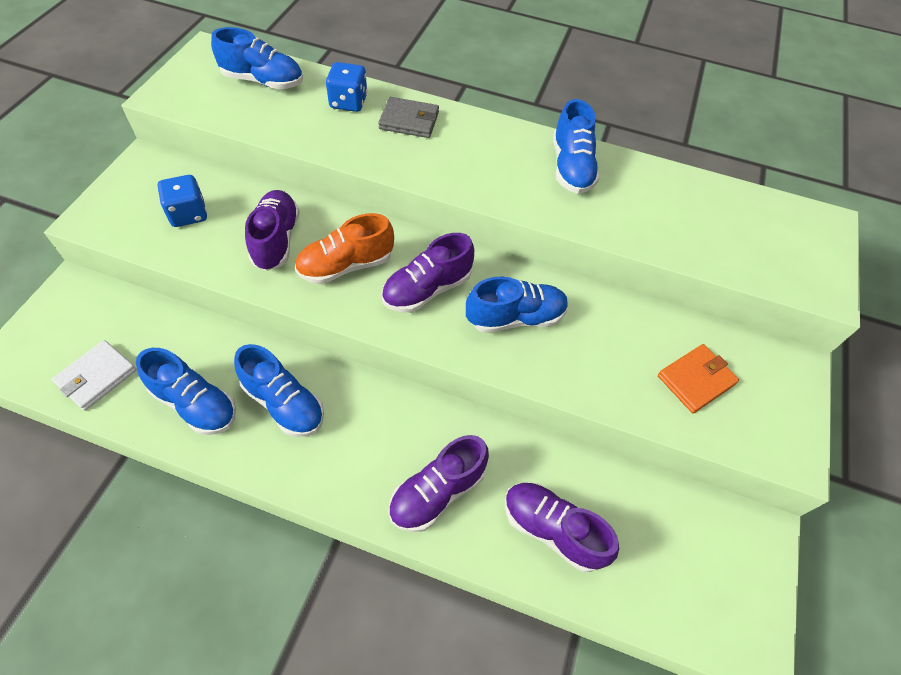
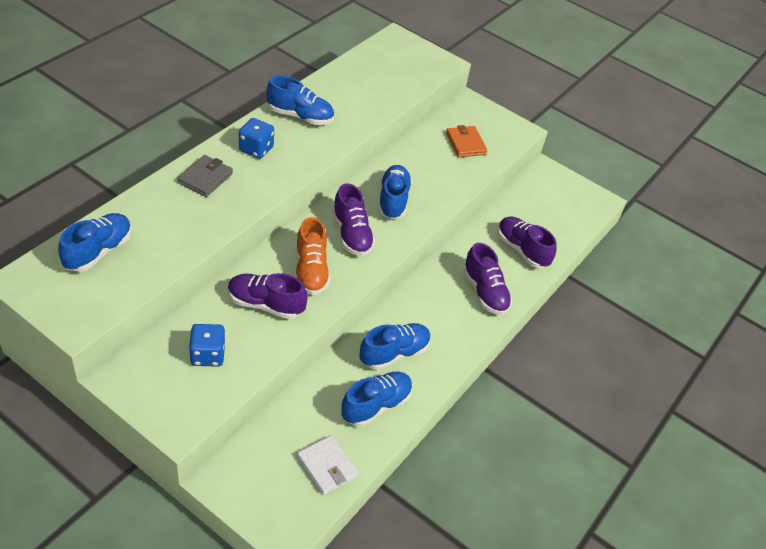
camera: 75 degrees left, 10 degrees down
(348, 102) = (161, 205): blue dice -> blue dice (256, 149)
(552, 530) = (522, 250): purple shoe -> purple shoe turned 90 degrees clockwise

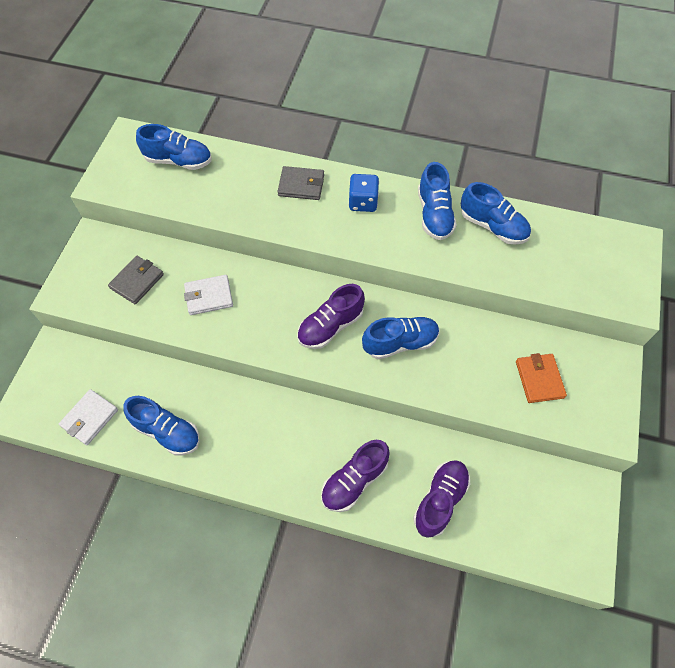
camera: 75 degrees right, 15 degrees up
(207, 355) = (137, 281): blue dice -> grey wallet
(265, 304) = (209, 296): purple shoe -> white wallet
(311, 271) = (266, 313): orange shoe -> none
(394, 353) = (232, 424): blue shoe -> blue shoe (493, 226)
(465, 144) = (539, 379): orange wallet -> orange wallet turned 60 degrees counterclockwise

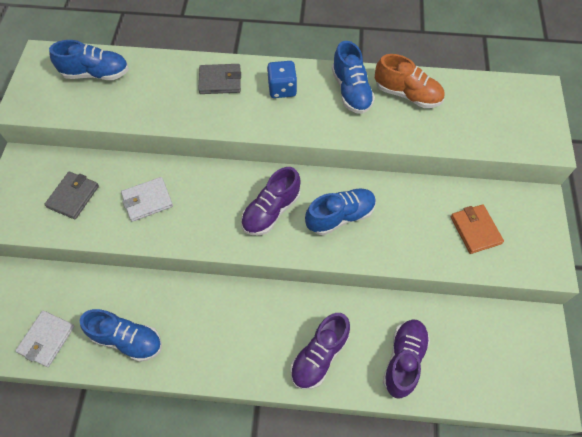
camera: 10 degrees left, 0 degrees up
(493, 226) = (407, 94): blue shoe -> orange shoe

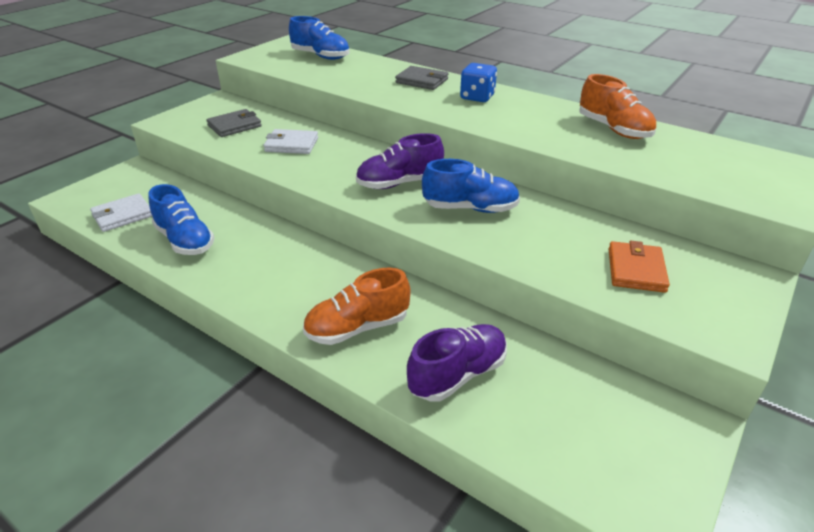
camera: 30 degrees right, 25 degrees down
(319, 356) = (357, 328): purple shoe -> orange shoe
(351, 91) = (549, 114): blue shoe -> none

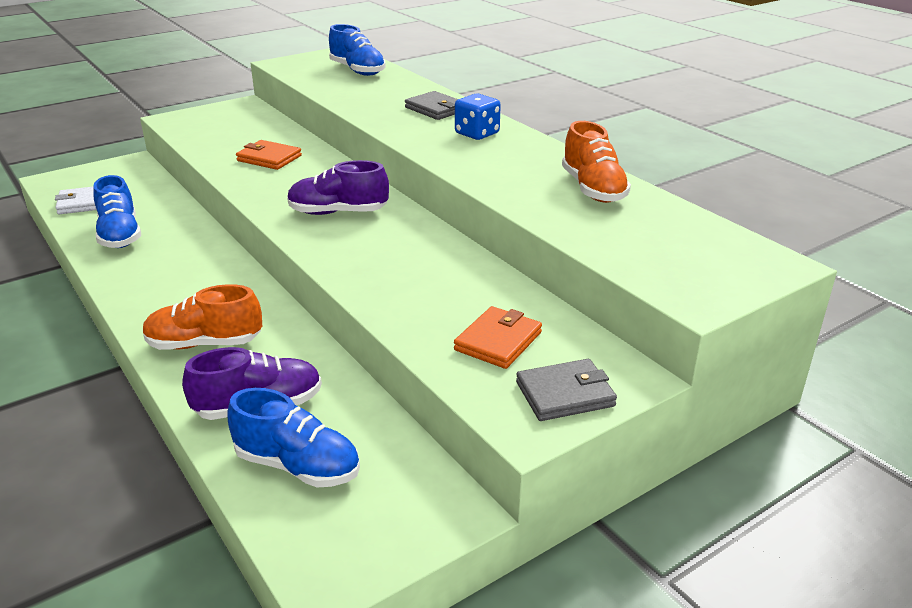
camera: 20 degrees right, 5 degrees down
(234, 126) = (232, 132): grey wallet -> grey wallet (565, 394)
(291, 145) = (269, 158): white wallet -> orange wallet
(470, 208) = (385, 249): blue shoe -> blue shoe (298, 466)

